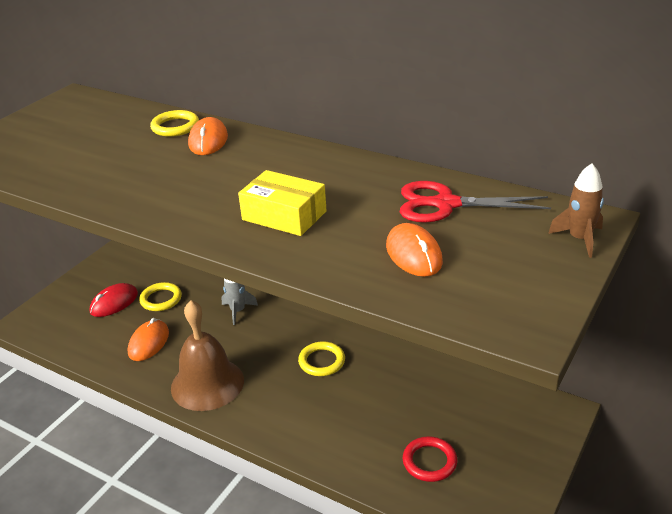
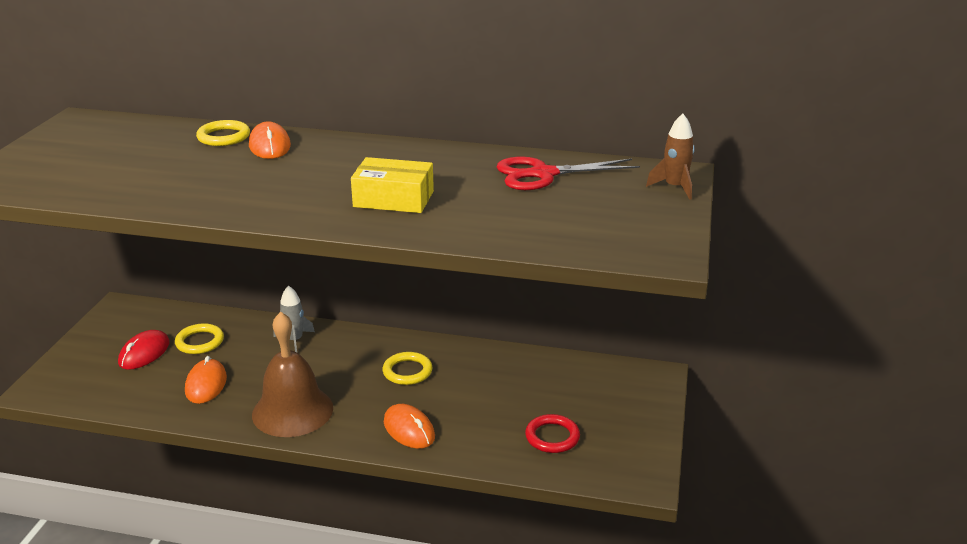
camera: 20 degrees left, 5 degrees down
(413, 254) = (537, 214): orange mouse -> orange mouse (409, 429)

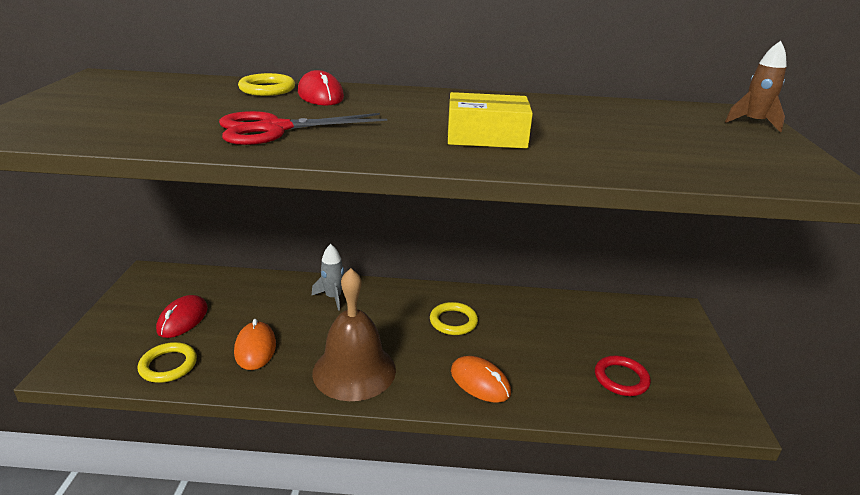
camera: 10 degrees left, 0 degrees up
(199, 342) = (238, 304): yellow ring -> yellow ring (168, 365)
(269, 146) = (320, 95): orange mouse -> red mouse
(542, 174) = (617, 114): red scissors -> red scissors (274, 129)

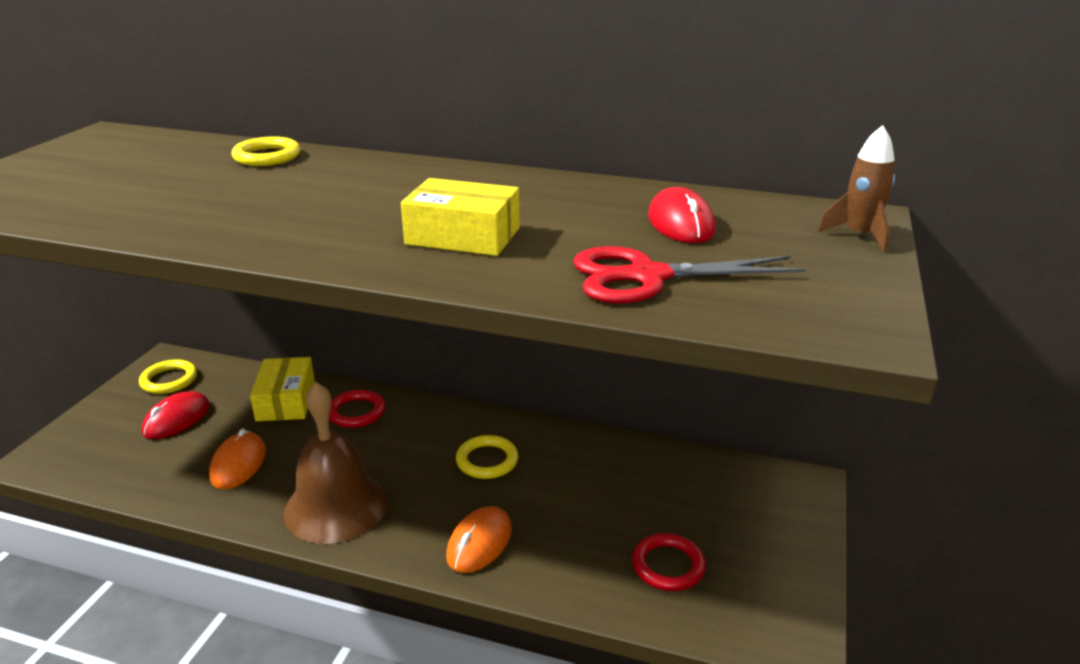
camera: 15 degrees right, 0 degrees up
(168, 365) = (137, 471): yellow ring -> yellow ring (169, 380)
(270, 295) = (286, 401): none -> yellow box
(274, 129) = (225, 212): red scissors -> red scissors (646, 277)
(320, 95) = (320, 168): red mouse -> red mouse (680, 223)
(333, 297) = (356, 412): grey rocket -> red ring
(480, 382) = (479, 543): orange mouse -> orange mouse turned 60 degrees clockwise

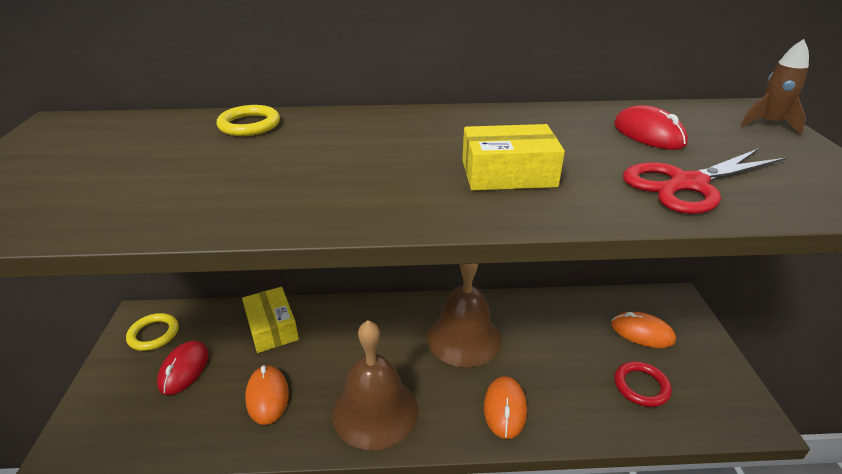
camera: 20 degrees left, 5 degrees up
(356, 412) = (337, 323): red ring -> none
(487, 460) = (464, 338): yellow ring -> brown bell
(720, 509) = (642, 332): none -> orange mouse

